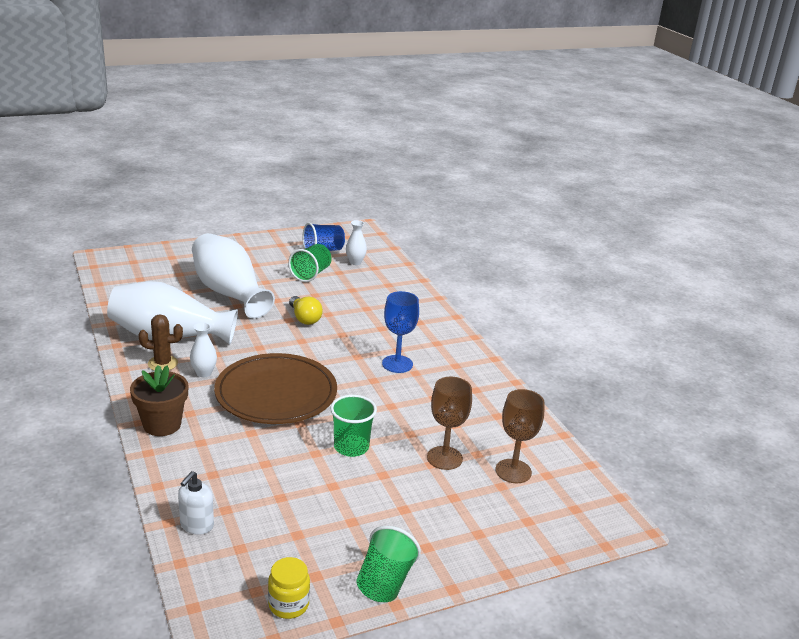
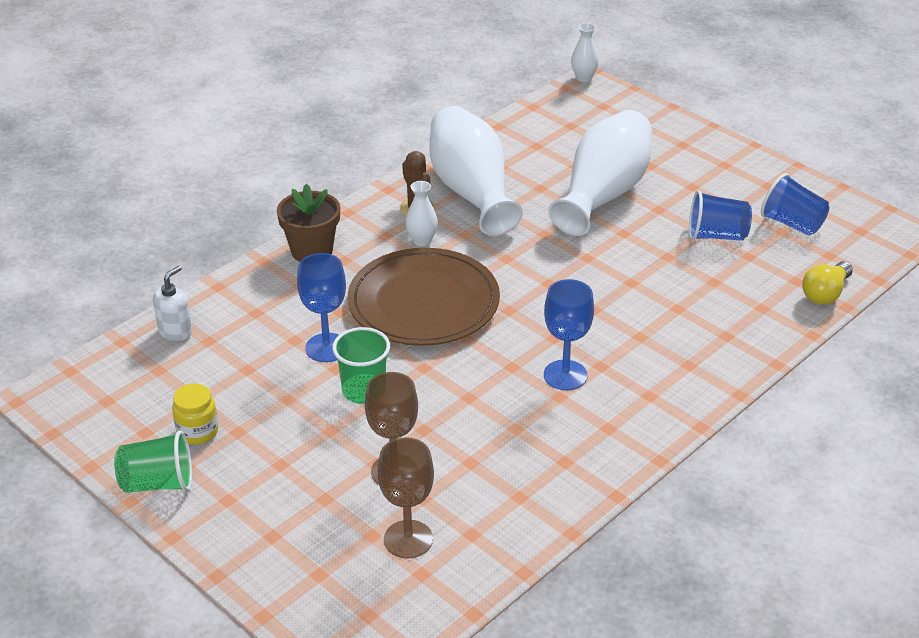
camera: 70 degrees right, 10 degrees up
(196, 525) = (175, 331): white soap dispenser -> white soap dispenser turned 120 degrees clockwise
(288, 450) = (326, 348): none -> blue goblet
(288, 604) = (98, 427): yellow jar -> yellow jar (197, 431)
(304, 318) = (601, 268): yellow light bulb -> yellow light bulb (825, 293)
(311, 274) = (716, 236): green cup -> blue cup
(355, 262) = (792, 260): white vase -> white vase (583, 78)

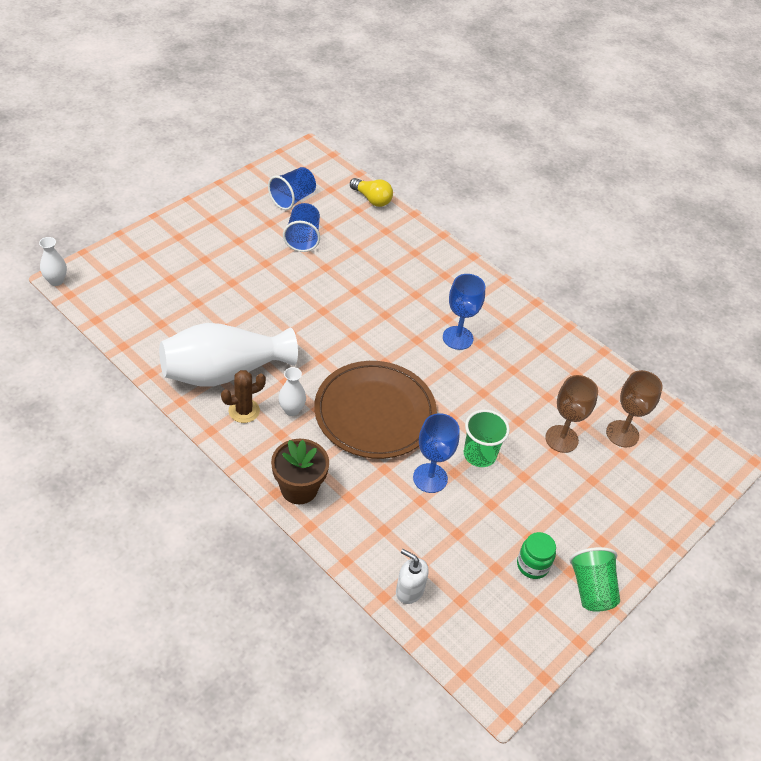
camera: 95 degrees left, 10 degrees up
(197, 431) = (532, 565): yellow jar -> green jar
(603, 194) = (240, 291): white vase -> none

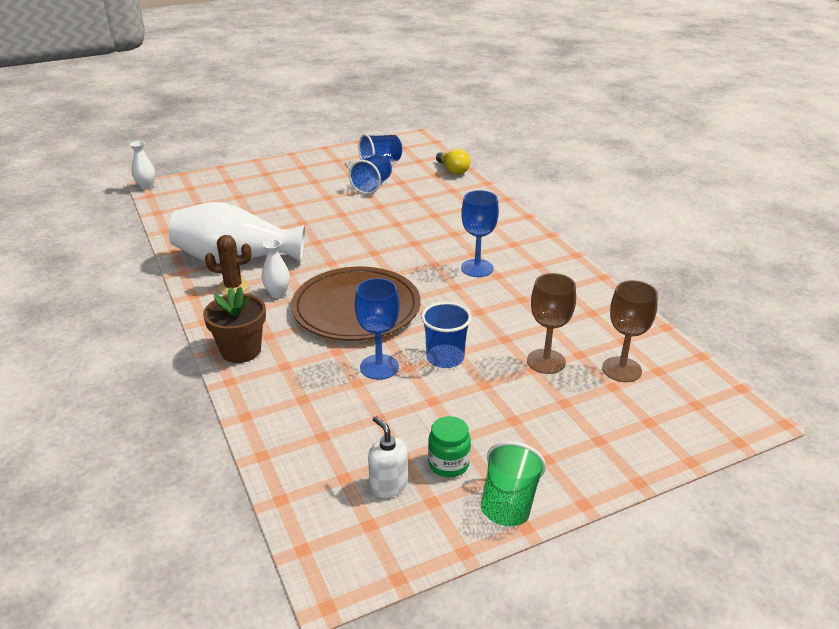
camera: 25 degrees right, 15 degrees down
(409, 590) = (293, 456): white soap dispenser -> white soap dispenser (388, 485)
(479, 454) = (445, 358): green cup -> blue cup

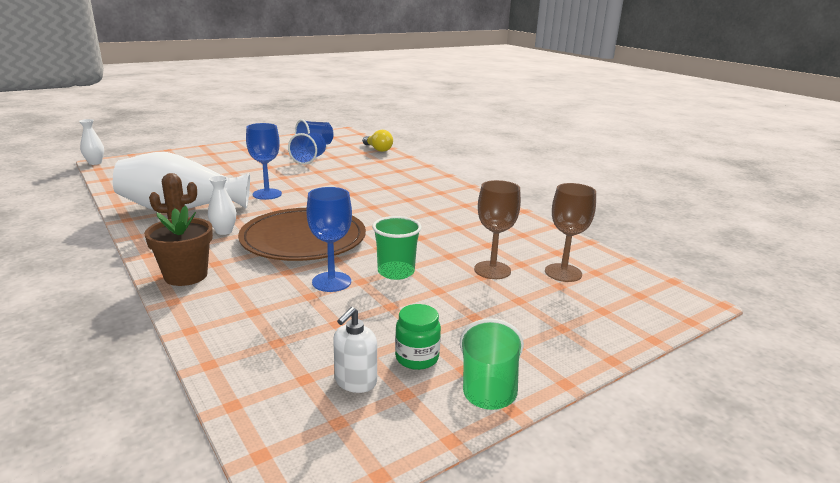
camera: 10 degrees left, 10 degrees down
(388, 485) = (355, 382): white soap dispenser -> white soap dispenser turned 105 degrees counterclockwise
(445, 358) = (396, 272): blue cup -> green cup
(477, 268) = (412, 208): blue goblet -> blue goblet (267, 194)

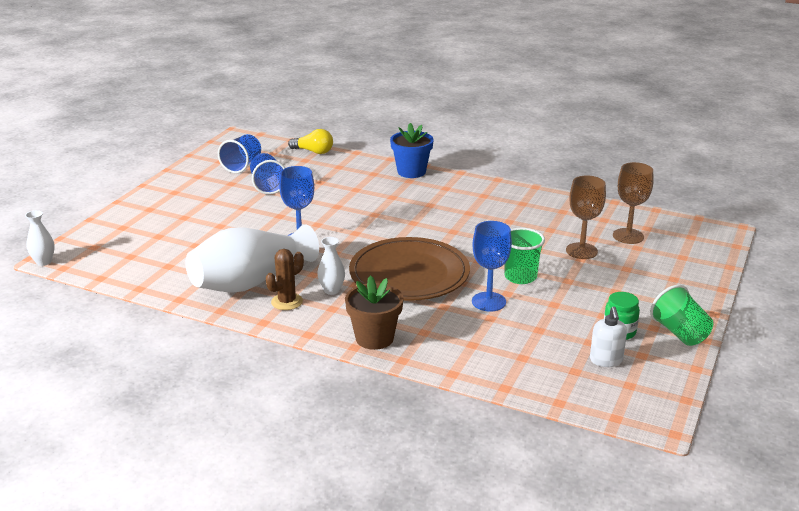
camera: 30 degrees left, 5 degrees up
(430, 176) = (411, 172): none -> blue flower pot

